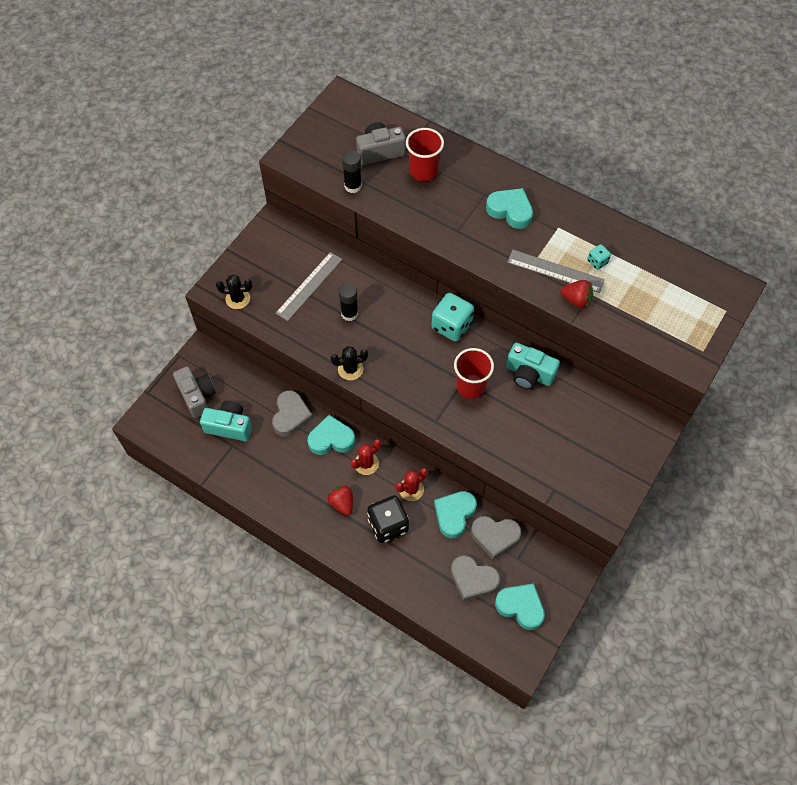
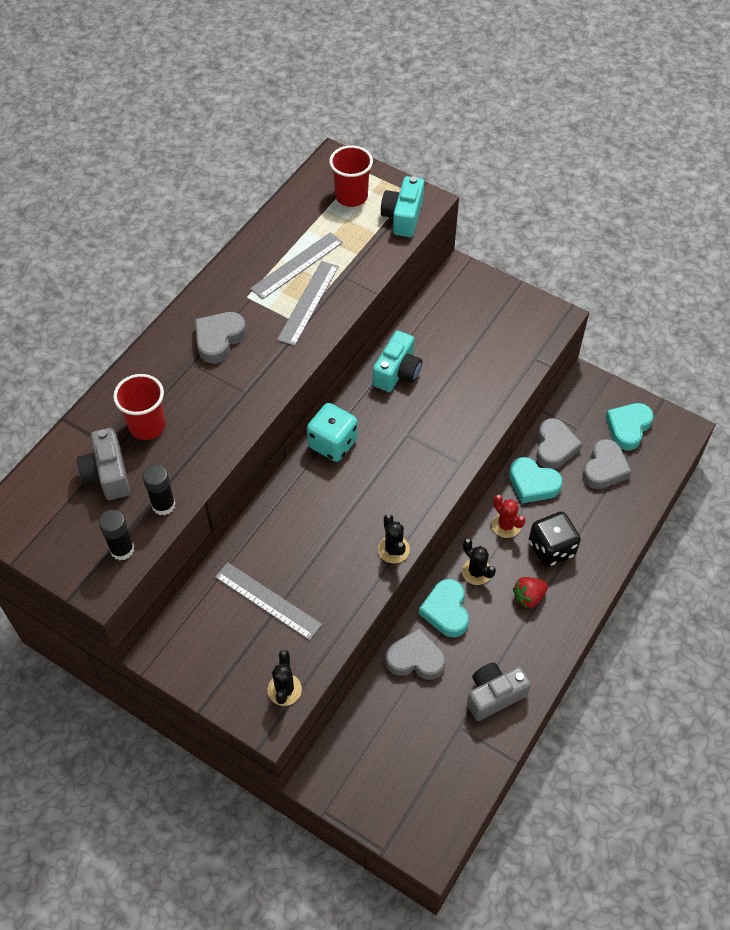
camera: 90 degrees left, 5 degrees down
(197, 396) = (388, 780): grey camera -> grey camera (494, 695)
(229, 426) = (432, 734): turquoise camera -> turquoise camera (403, 217)
(349, 313) = (312, 552): black glue stick -> black glue stick (122, 549)
(366, 463) = (476, 572): red cactus -> black cactus
(470, 386) = (414, 427): red cup -> red cup (351, 196)
(510, 211) = (219, 339): turquoise heart -> grey heart
(576, 300) = (347, 287): red strawberry -> none
(597, 262) = (297, 265): turquoise dice -> grey ruler

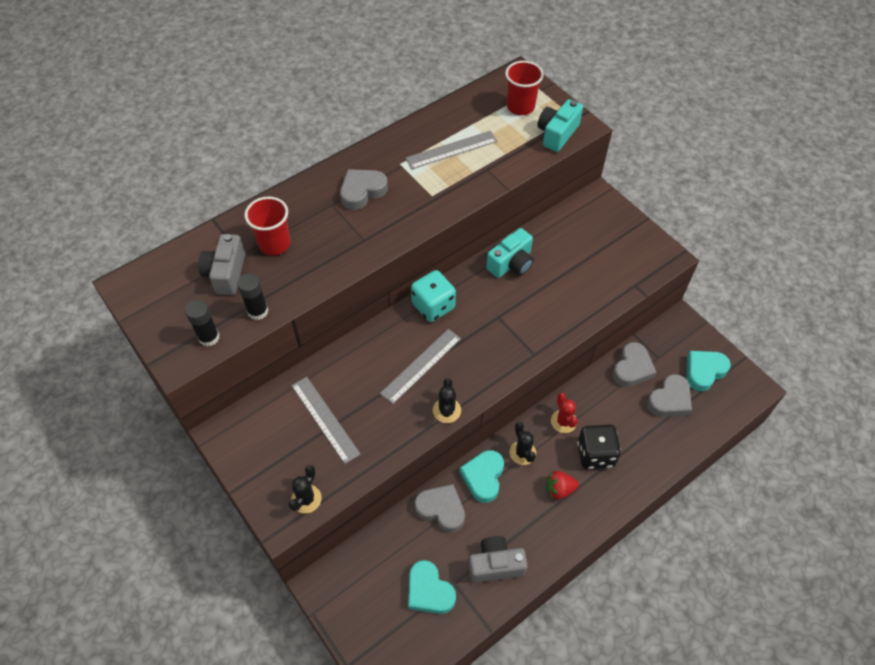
camera: 20 degrees right, 0 degrees up
(308, 303) = (448, 182): grey ruler -> grey ruler (421, 365)
(533, 484) = (601, 393): turquoise heart -> turquoise heart (429, 591)

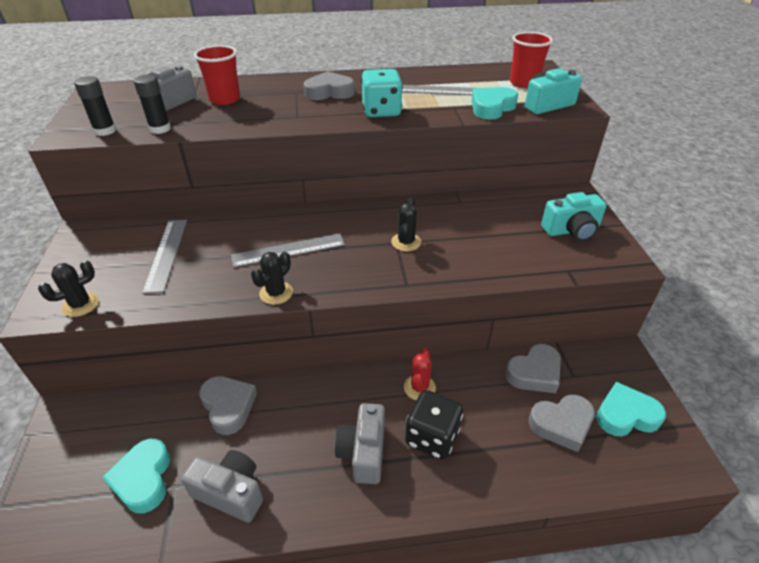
camera: 30 degrees right, 15 degrees down
(433, 306) = (343, 214): turquoise dice -> turquoise dice (381, 111)
(483, 477) = (294, 398): turquoise heart -> turquoise heart (491, 108)
(511, 263) = (445, 210): turquoise camera -> turquoise camera (571, 230)
(522, 453) = (353, 396): black cactus -> black cactus (406, 242)
(559, 489) = (363, 452): red strawberry -> grey camera

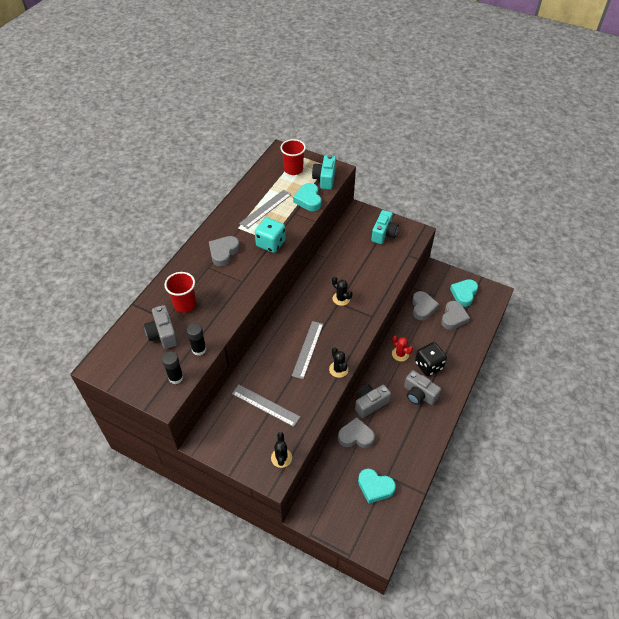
camera: 55 degrees left, 10 degrees up
(230, 492) = (406, 454): grey camera -> grey camera (370, 403)

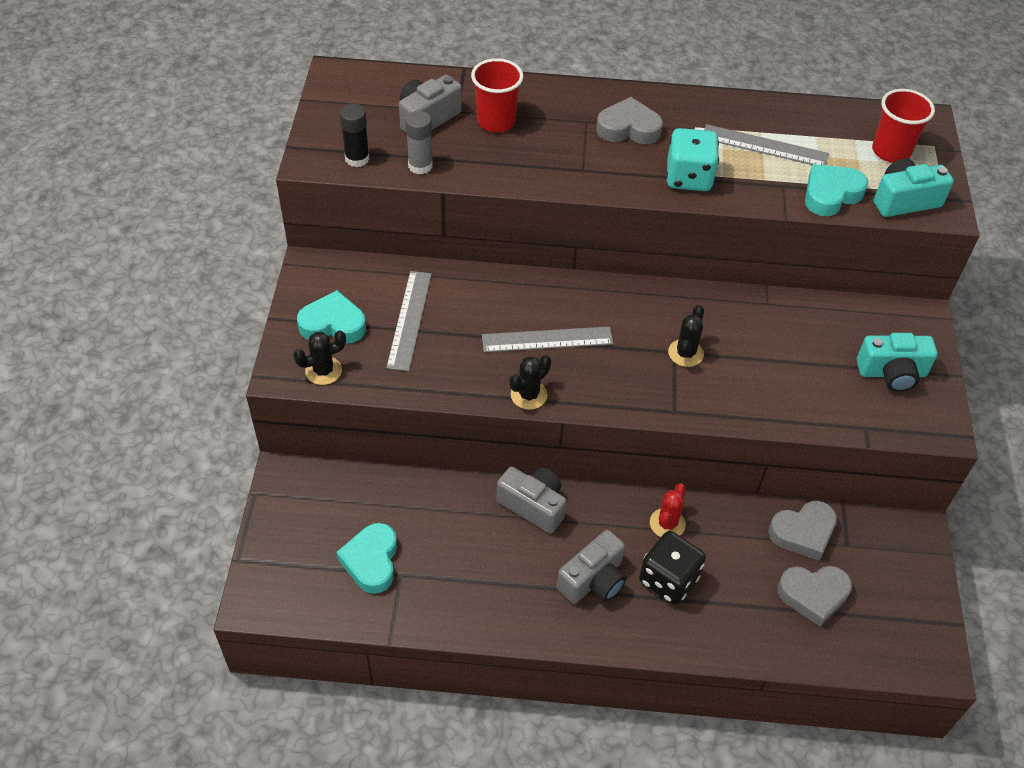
camera: 65 degrees right, 0 degrees up
(199, 349) = (420, 166): black glue stick -> grey glue stick
(356, 436) = (457, 503): grey heart -> none
(419, 394) = (593, 580): grey camera -> grey camera turned 150 degrees counterclockwise
(464, 294) = (889, 600): turquoise heart -> turquoise heart (333, 324)

